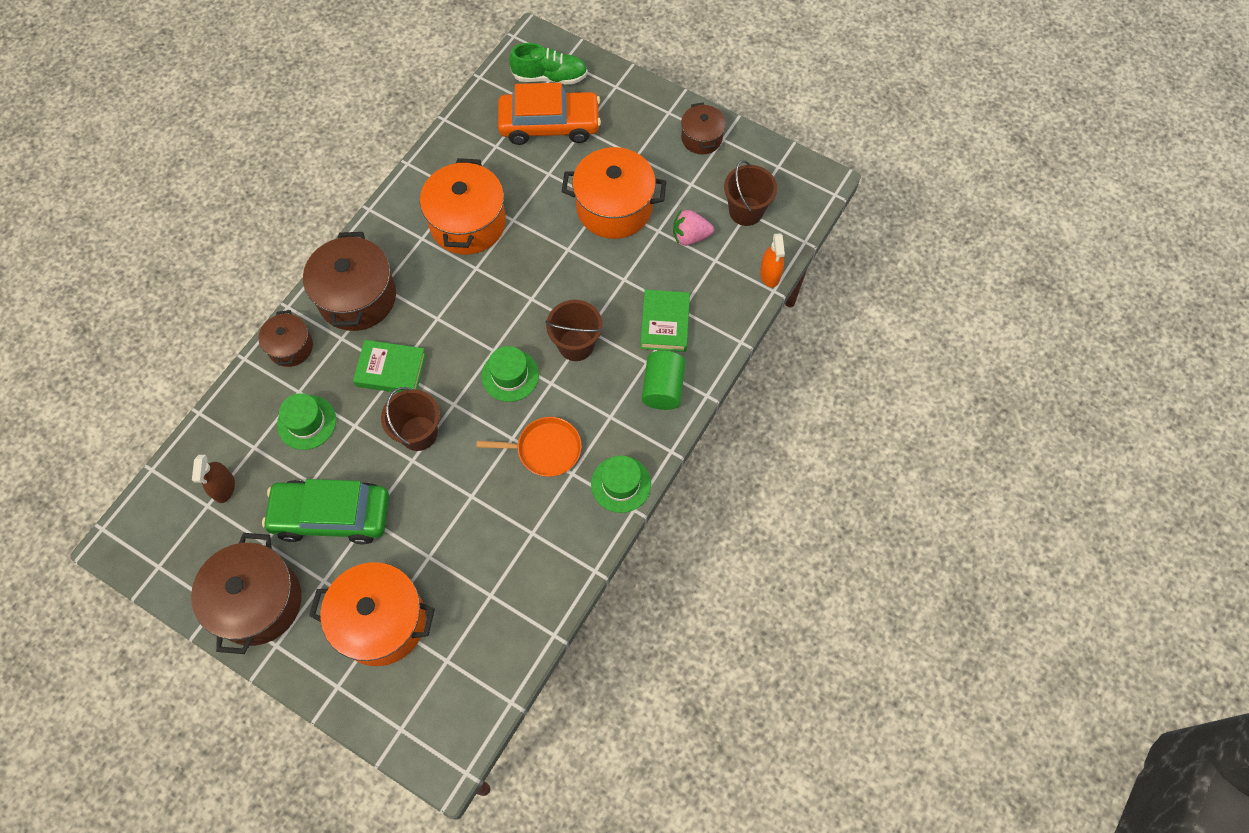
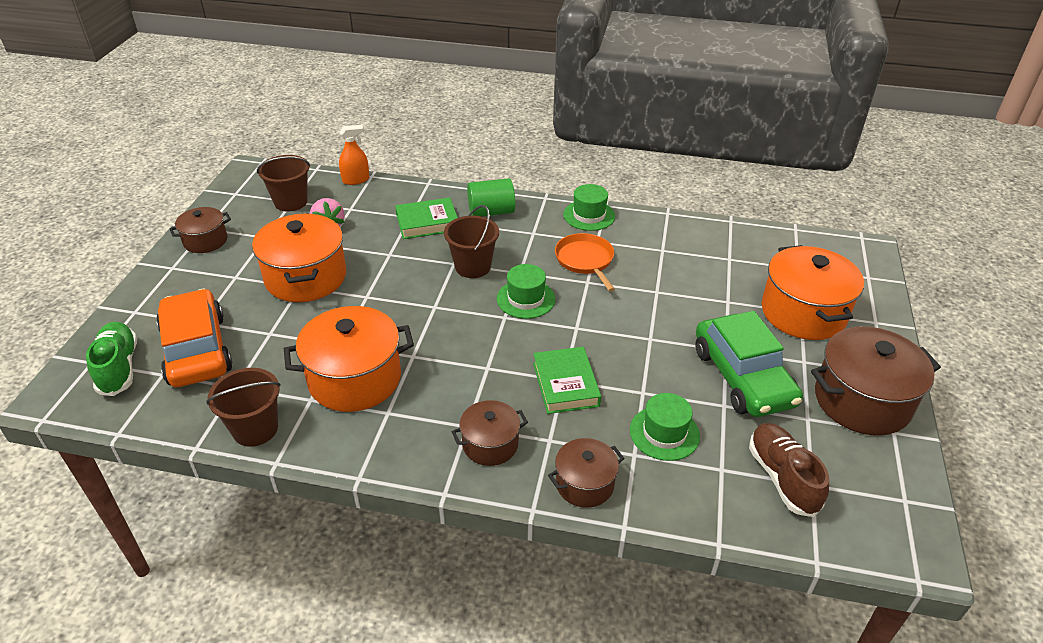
camera: 110 degrees left, 25 degrees down
(224, 487) = (782, 477): brown spray bottle -> brown shoe
(357, 297) = (490, 444): brown pot -> brown pot, size x0.56
(418, 433) = (621, 342): brown bucket -> brown bucket (255, 429)

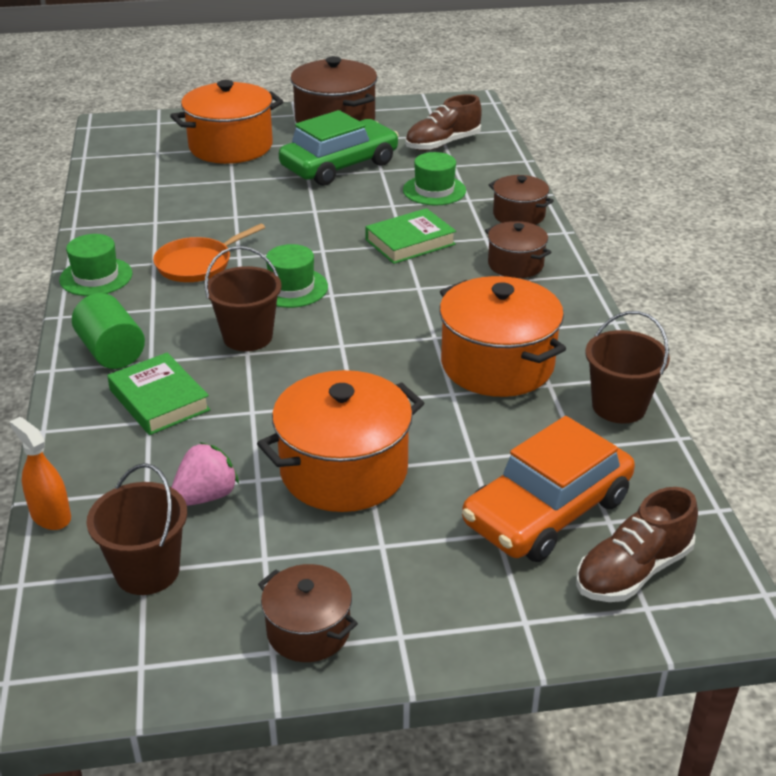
camera: 110 degrees left, 5 degrees down
(118, 368) = (632, 571): green shoe -> brown shoe

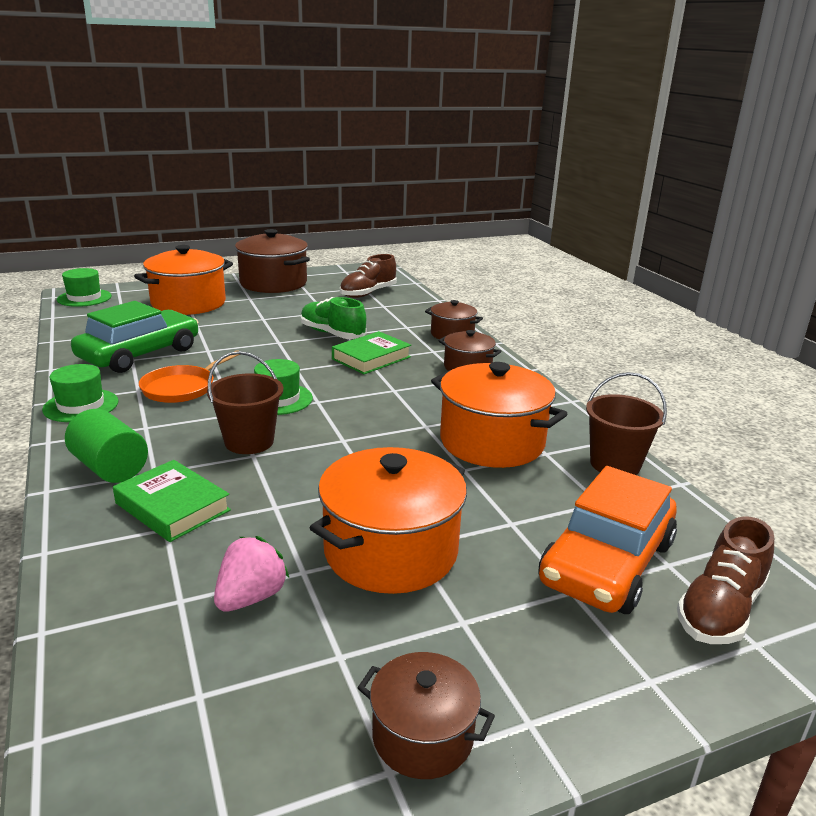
camera: 15 degrees left, 10 degrees down
(50, 516) = (67, 646): orange spray bottle -> none
(147, 571) = (203, 695): brown bucket -> none
(339, 165) = (288, 311): green car -> green car (139, 354)
(378, 204) = (332, 334): none -> green shoe
(434, 190) = (375, 322): green hat -> green hat (84, 298)

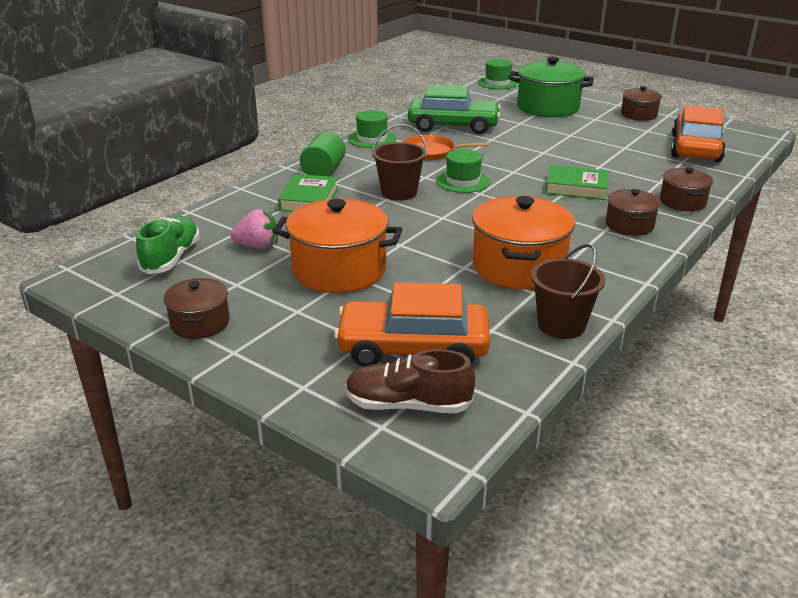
camera: 60 degrees right, 5 degrees up
(188, 303) = (548, 108): orange pot -> green pot
(273, 283) = (638, 115): brown pot -> brown pot, size x0.56
(332, 334) = (591, 162): green shoe -> green shoe (171, 258)
(368, 293) = (695, 148): brown shoe -> orange car

